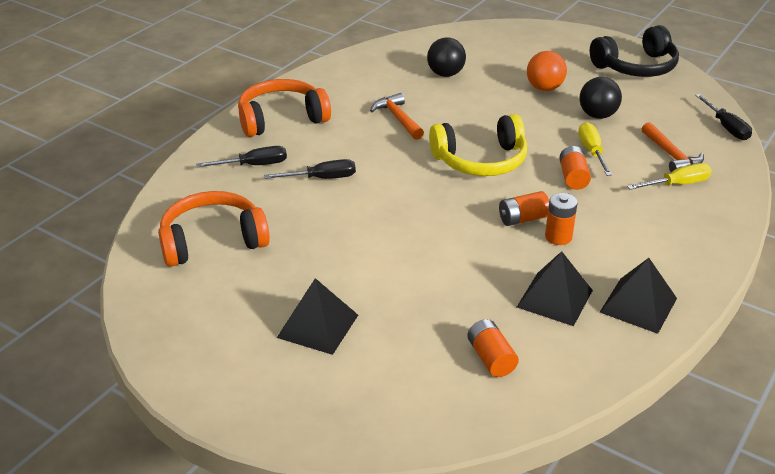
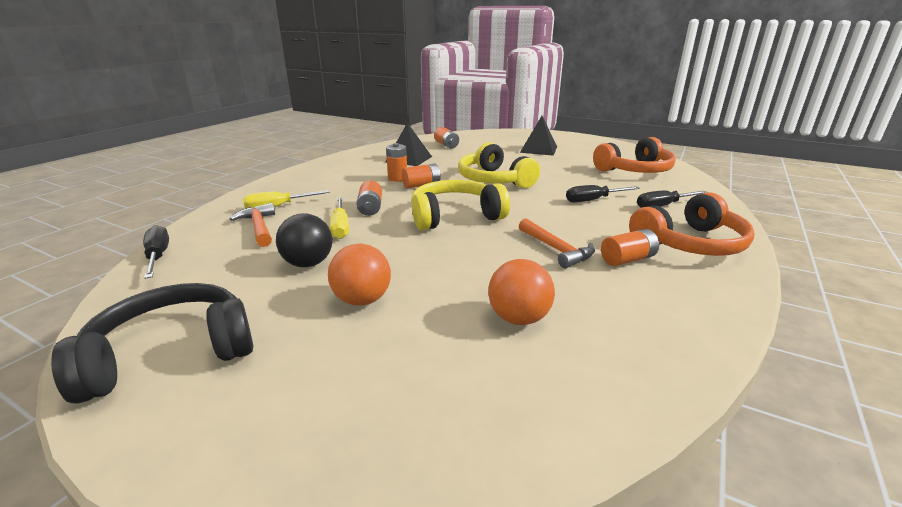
camera: 175 degrees right, 10 degrees down
(347, 107) = (627, 259): none -> orange battery
(425, 226) = (494, 180): none -> yellow headphones
(445, 74) = (518, 318): black ball -> orange ball
(638, 305) = (360, 158): black pyramid -> none

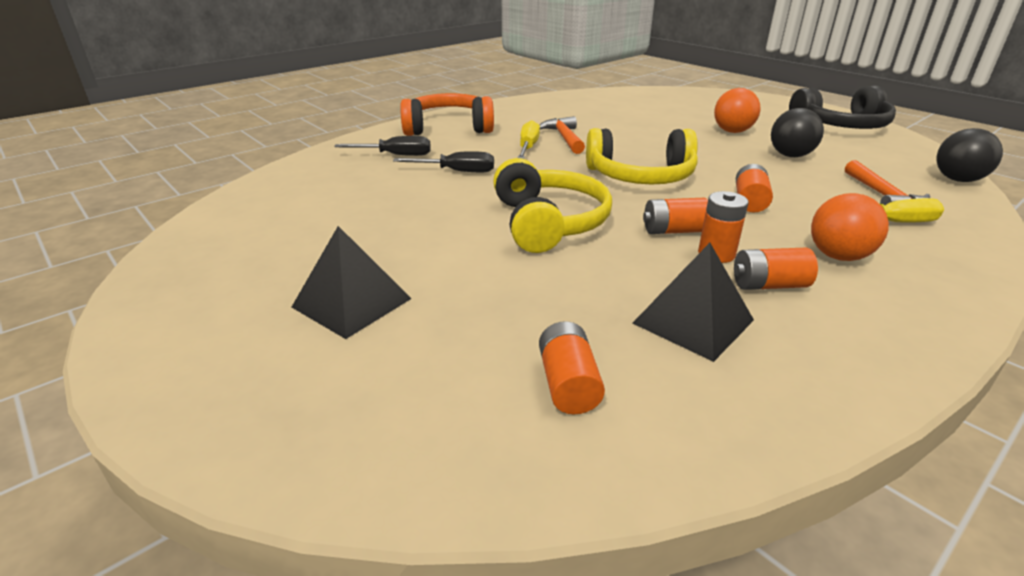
camera: 160 degrees left, 5 degrees up
(158, 256) = (957, 179): black screwdriver -> black ball
(340, 227) = (778, 182): yellow screwdriver -> yellow screwdriver (528, 147)
(518, 318) = (629, 114): orange ball -> orange ball (838, 256)
(627, 259) = (517, 126): orange battery -> orange battery (769, 285)
(635, 170) = (303, 206): orange headphones -> none

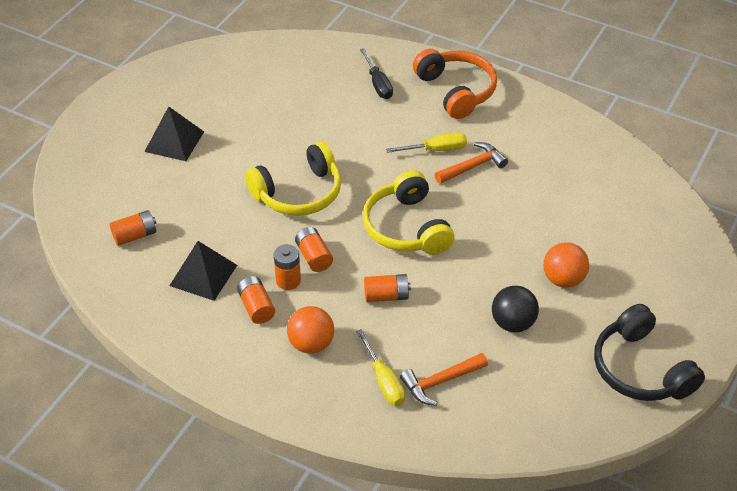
camera: 70 degrees right, 15 degrees up
(457, 171) = (363, 125): black screwdriver -> none
(957, 179) = (511, 443): black ball -> none

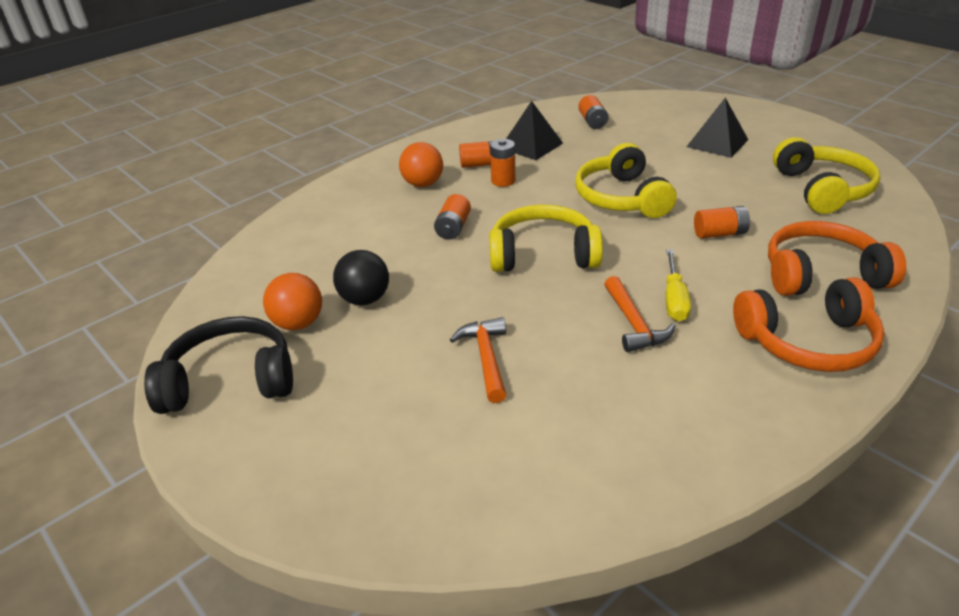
camera: 110 degrees right, 10 degrees down
(252, 81) = (822, 189): none -> yellow headphones
(314, 256) = (527, 196): orange battery -> orange battery (719, 233)
(378, 84) = (821, 274): black screwdriver -> orange headphones
(384, 380) = (356, 212): yellow screwdriver -> none
(440, 382) = (330, 241): orange hammer -> orange hammer (486, 358)
(563, 279) = (400, 354): orange ball -> orange ball (298, 323)

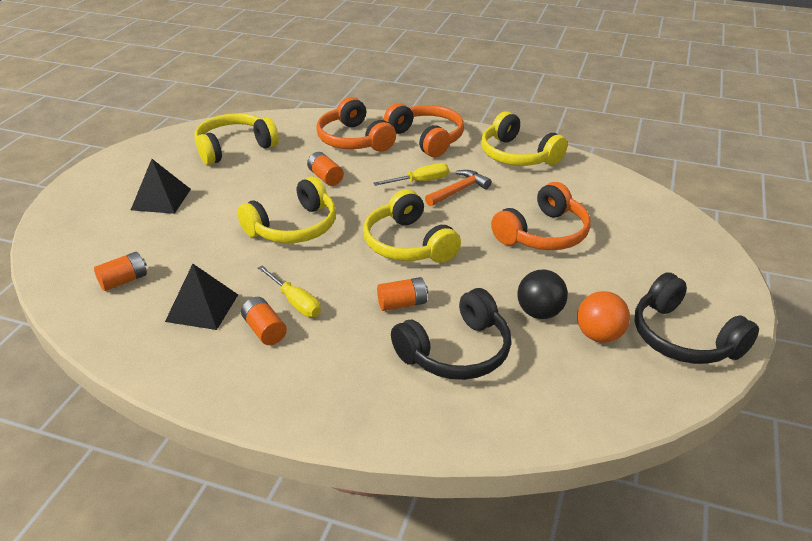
camera: 120 degrees left, 0 degrees up
(368, 238) = (456, 352): none -> black headphones
(423, 184) = (331, 357): orange ball -> none
(486, 358) = (543, 234): orange hammer -> orange headphones
(503, 181) = (295, 302): orange battery -> yellow screwdriver
(712, 422) = (517, 155): none -> yellow headphones

